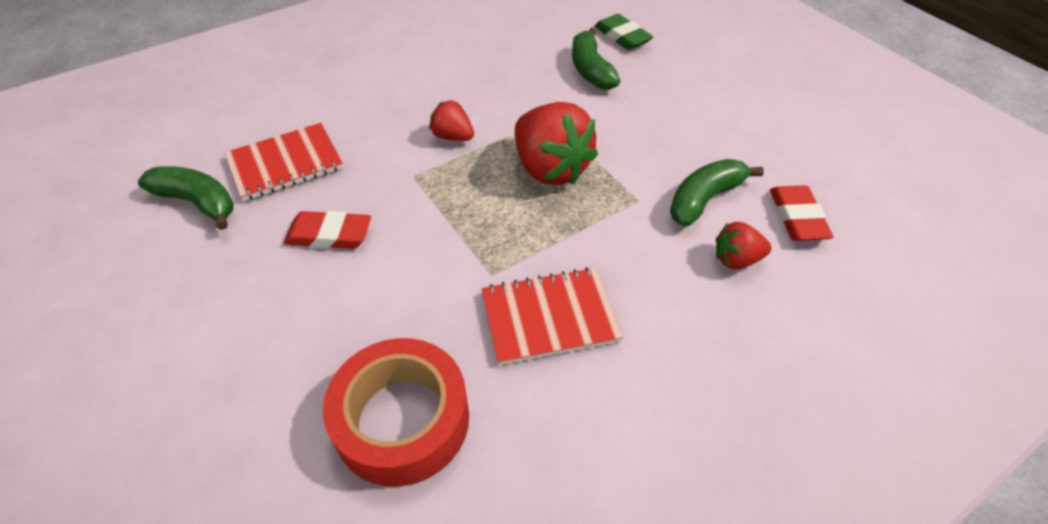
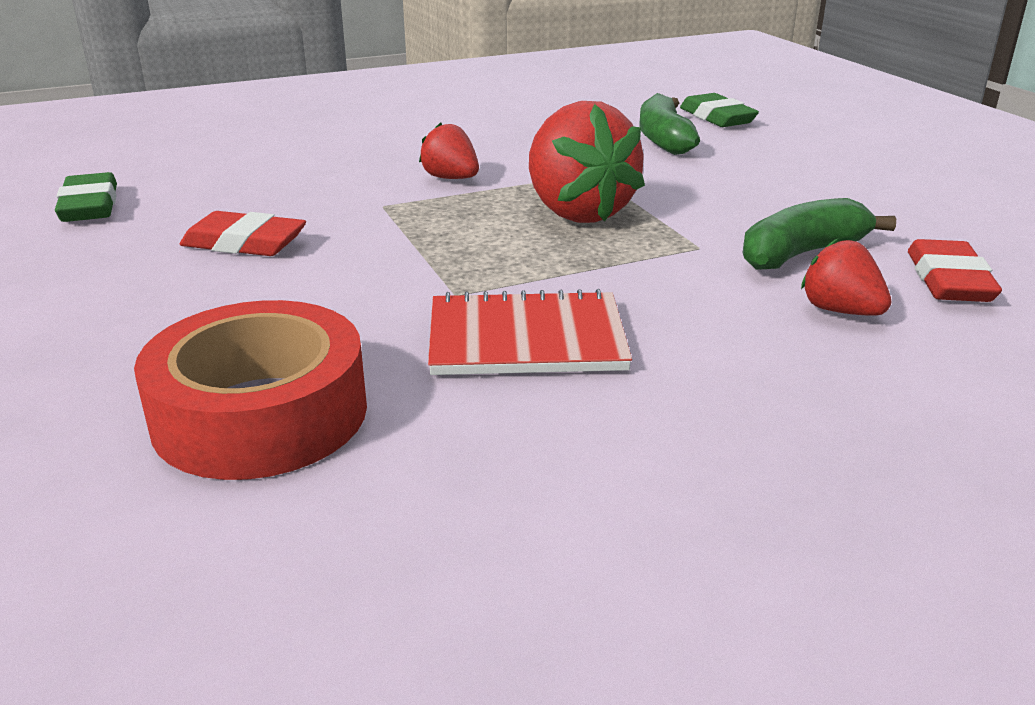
camera: 10 degrees right, 20 degrees down
(197, 202) = (89, 206): green banana -> green eraser
(285, 164) = (218, 184): red notebook -> none
(736, 259) = (840, 311): red strawberry -> red strawberry turned 45 degrees clockwise

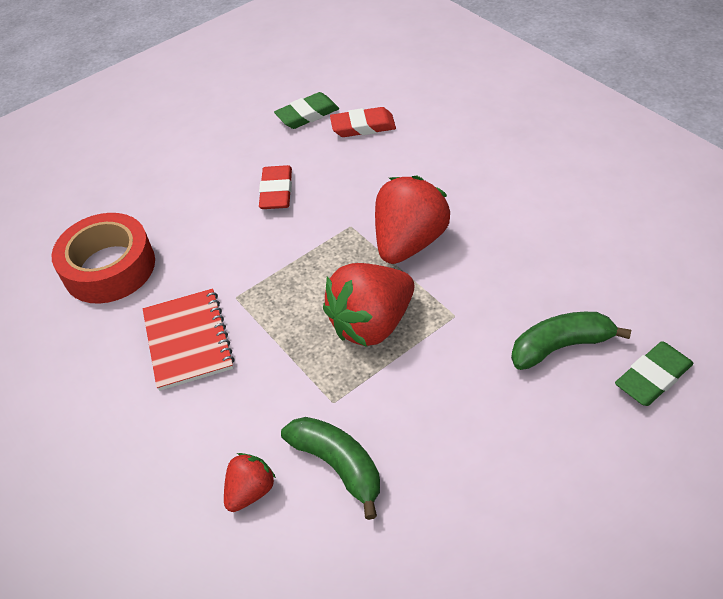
camera: 80 degrees right, 20 degrees up
(451, 178) = (409, 242): red strawberry -> red strawberry, size x1.93
(948, 280) = (315, 563): red eraser -> red eraser (363, 126)

